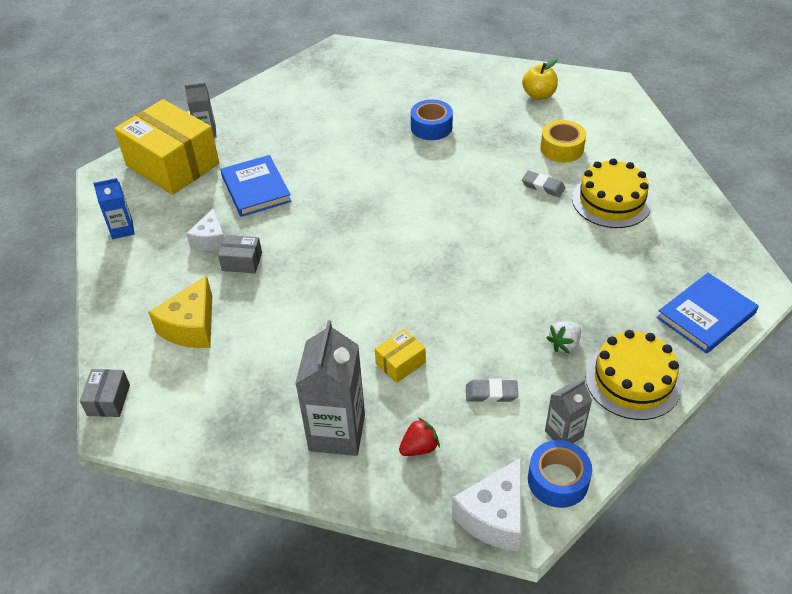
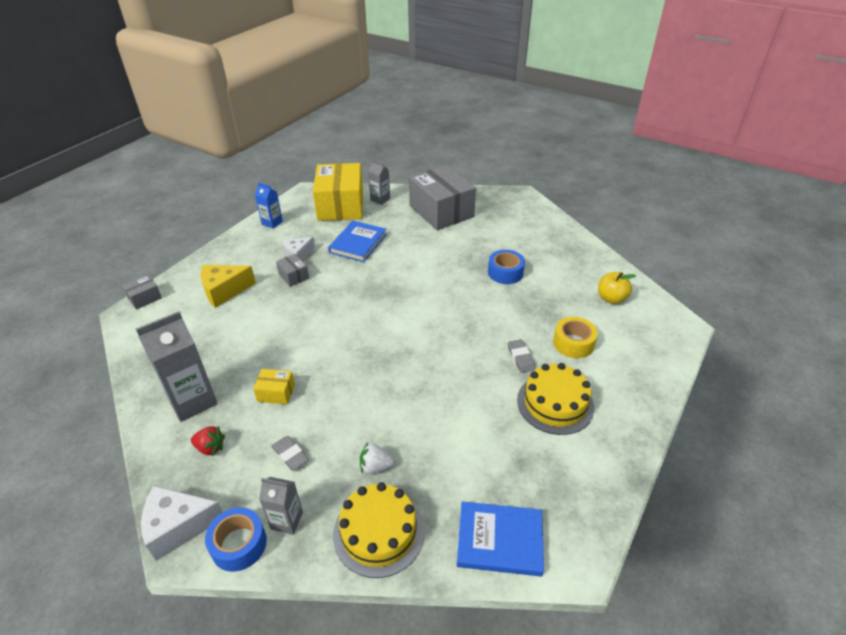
camera: 45 degrees right, 5 degrees down
(289, 107) = (441, 211): none -> grey box

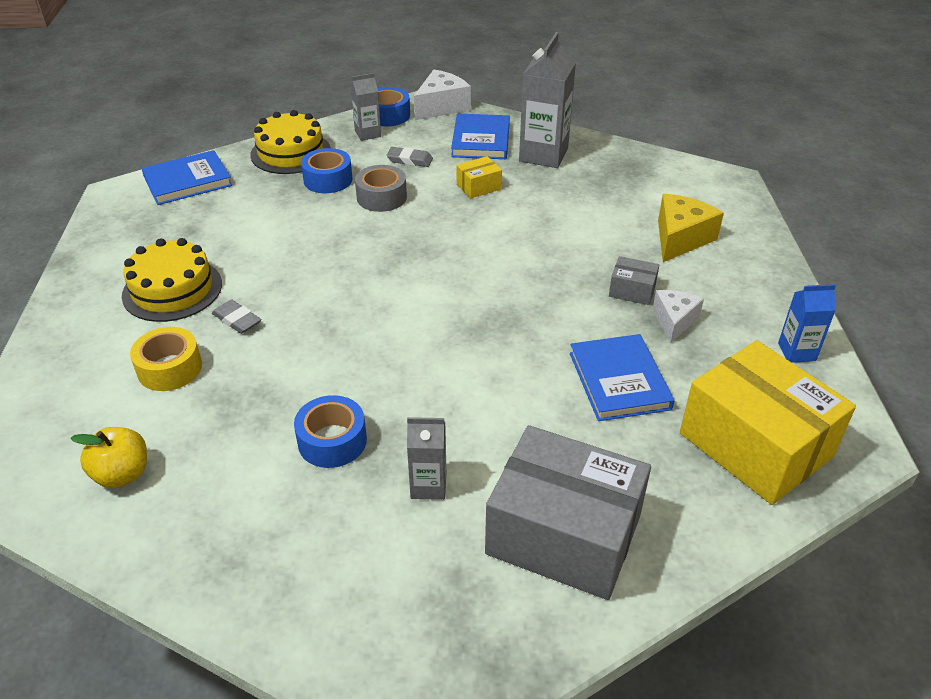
camera: 145 degrees right, 0 degrees up
(145, 298) = (745, 197): grey box -> none
(210, 448) = (481, 140): red strawberry -> blue book
(352, 420) = (381, 197): none -> grey tape
(375, 467) = (328, 180): white strawberry -> blue tape
(380, 199) = (712, 502): grey carton -> grey carton (428, 485)

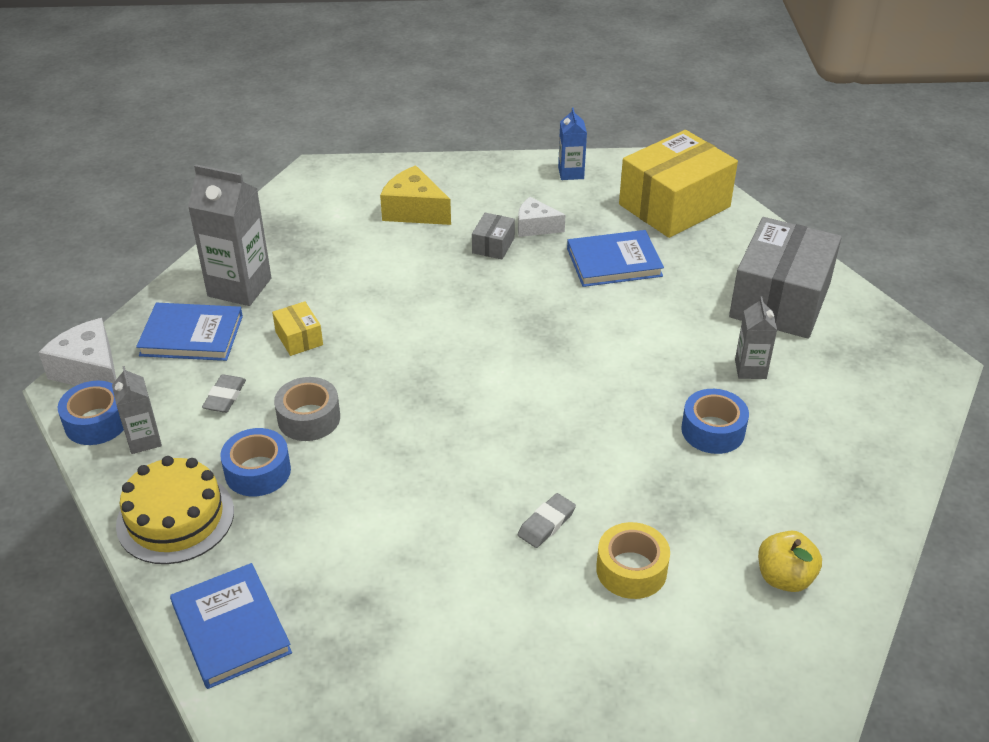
camera: 90 degrees left, 0 degrees up
(172, 289) = (491, 595): yellow cake -> none

